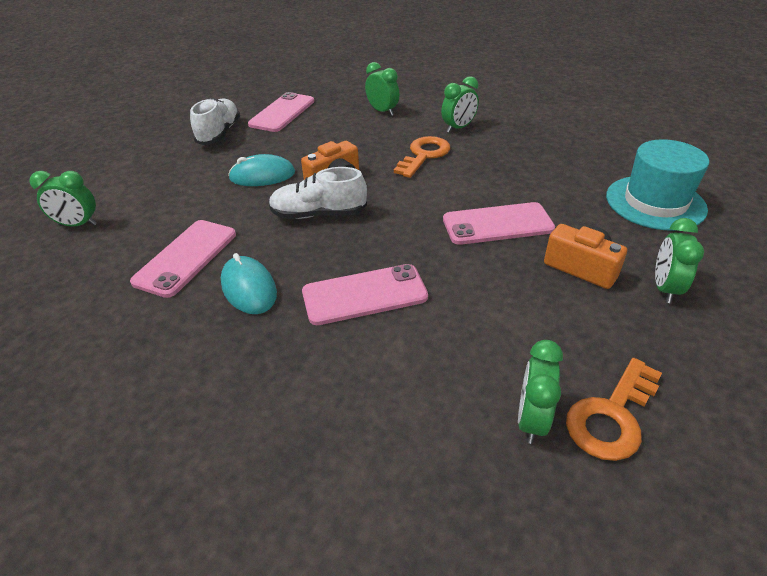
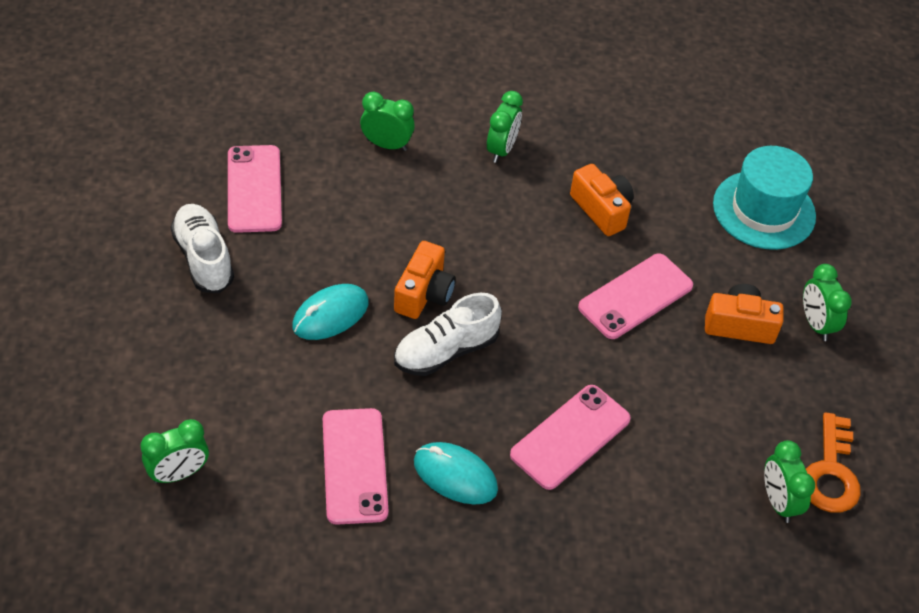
camera: 35 degrees left, 10 degrees up
(424, 155) = (494, 213): orange key -> none
(509, 171) = (601, 210): none -> orange camera

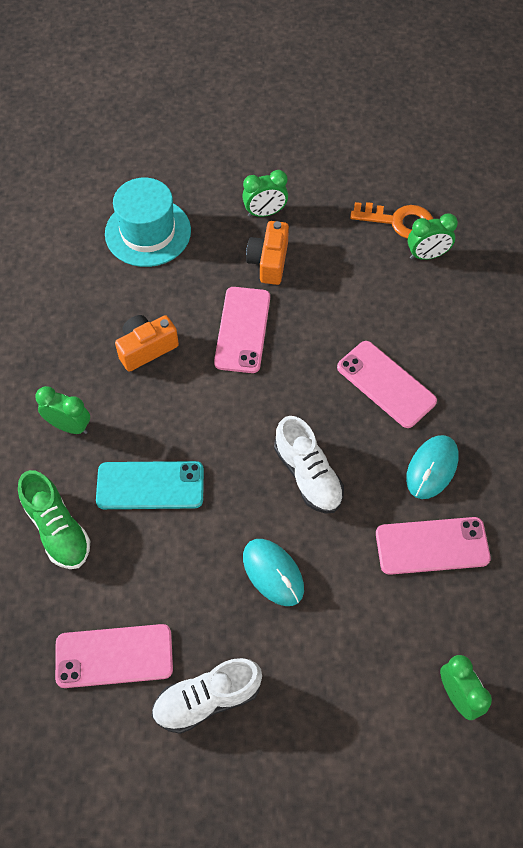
camera: 85 degrees left, 10 degrees up
(386, 145) = (57, 529): green clock -> green shoe
(424, 293) = (245, 493): orange camera -> none
(433, 214) = (150, 485): none -> turquoise phone
(635, 297) = (243, 330): pink phone -> pink phone turned 45 degrees clockwise

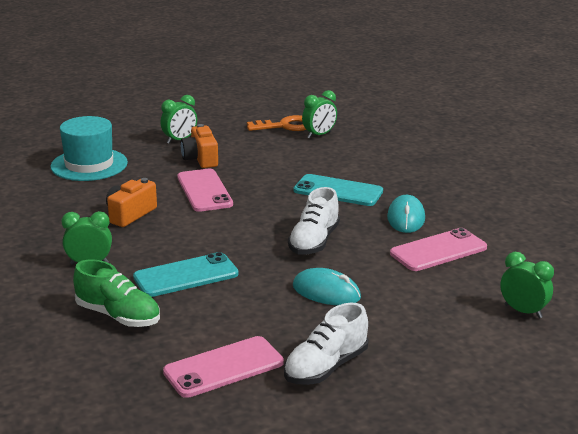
camera: 25 degrees left, 35 degrees down
(308, 475) = (314, 242): white shoe -> white shoe turned 75 degrees clockwise
(386, 384) = (338, 191): pink phone -> turquoise phone

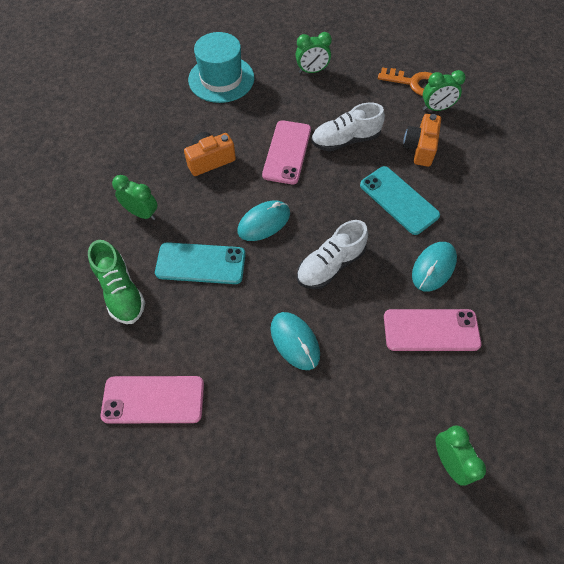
camera: 30 degrees right, 35 degrees up
(200, 159) = (312, 105): orange camera -> orange camera (420, 148)
(224, 235) = (264, 222): none -> turquoise mouse
(325, 367) = (228, 444): white shoe -> white shoe (345, 140)

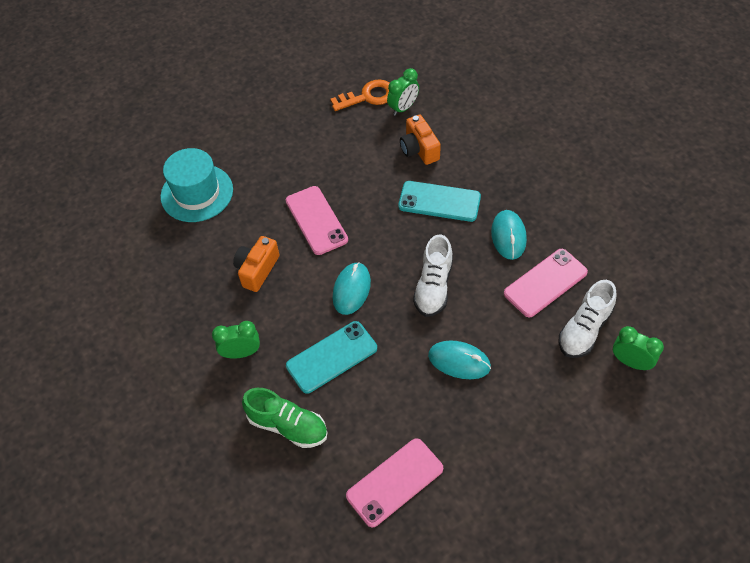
camera: 35 degrees left, 5 degrees down
(312, 71) = (272, 137): green clock -> none
(345, 140) = (355, 180): white shoe -> white shoe (584, 329)

